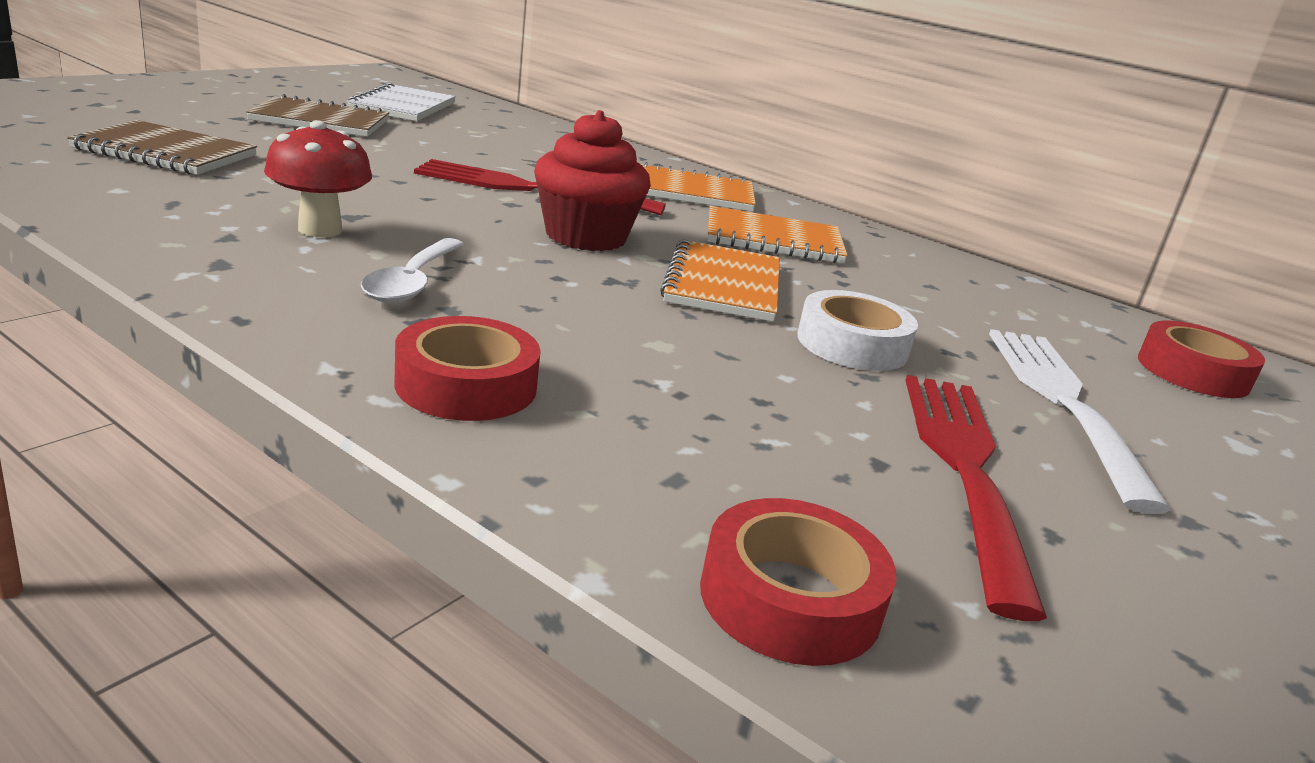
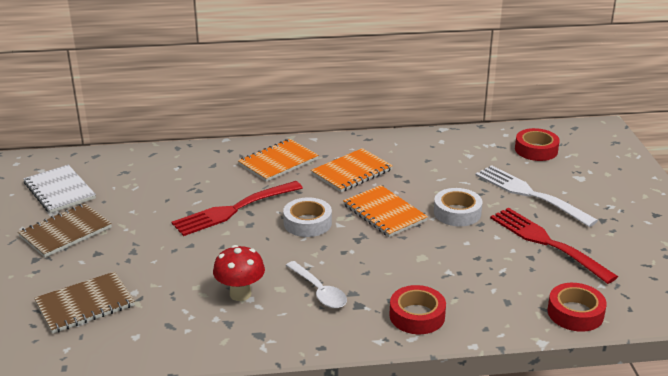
camera: 40 degrees left, 5 degrees up
(586, 237) = (307, 223): red cupcake -> white tape

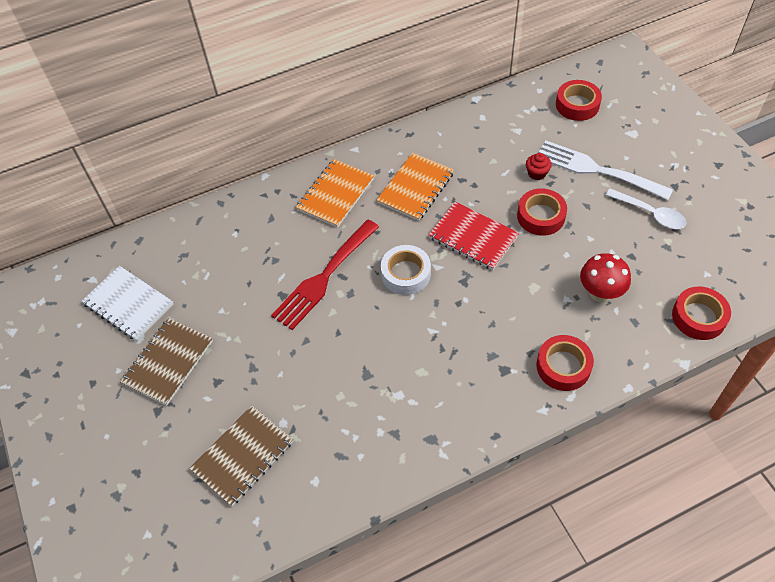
camera: 15 degrees left, 25 degrees up
(240, 294) = (387, 392): red mushroom -> red mushroom (600, 293)
(319, 291) = (460, 364): white spoon -> white spoon (650, 214)
(384, 213) = (473, 237): orange notebook -> red notebook
(457, 213) = (541, 216): white tape -> red tape
(470, 185) = (537, 173): none -> red cupcake
(546, 242) = (637, 232): red fork -> none

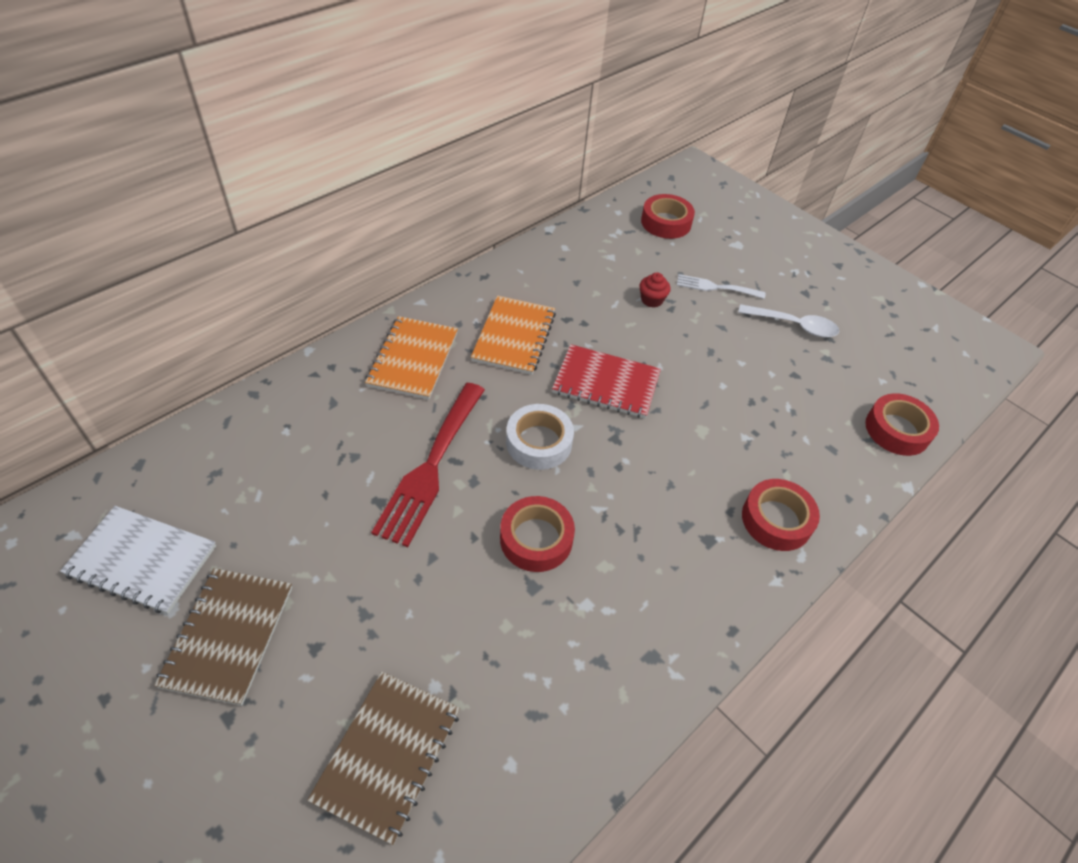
camera: 25 degrees left, 5 degrees down
(541, 216) = (676, 346): red tape -> red tape (536, 539)
(596, 170) = (715, 287): white fork -> white fork, size x0.54
(600, 293) = (780, 423): red mushroom -> none

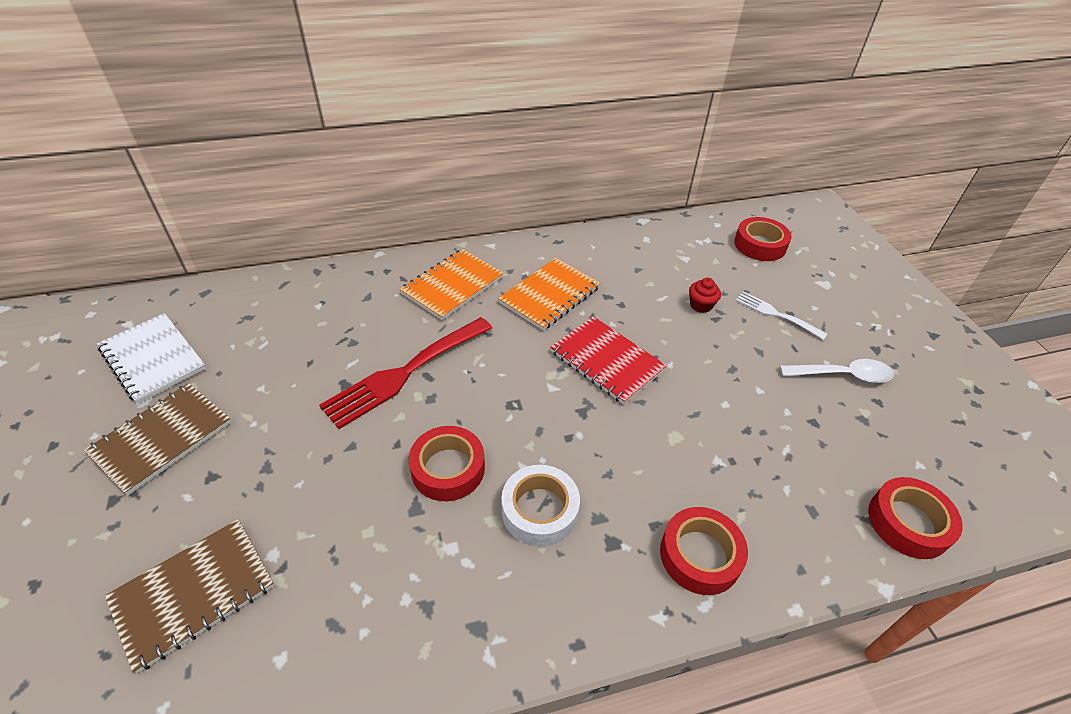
camera: 30 degrees right, 5 degrees down
(539, 442) = (509, 388): white tape -> white tape (539, 510)
(794, 325) = (842, 375): white spoon -> white spoon turned 45 degrees counterclockwise

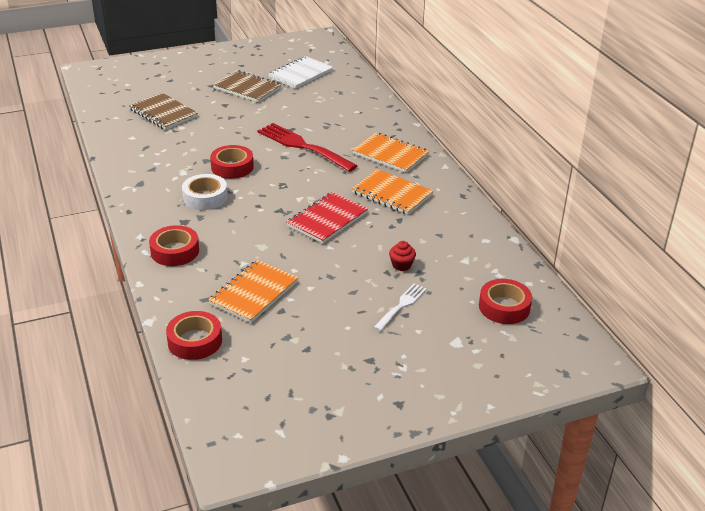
camera: 85 degrees right, 10 degrees down
(784, 450) = (254, 293): none -> orange notebook
(842, 375) = (333, 333): white spoon -> none

